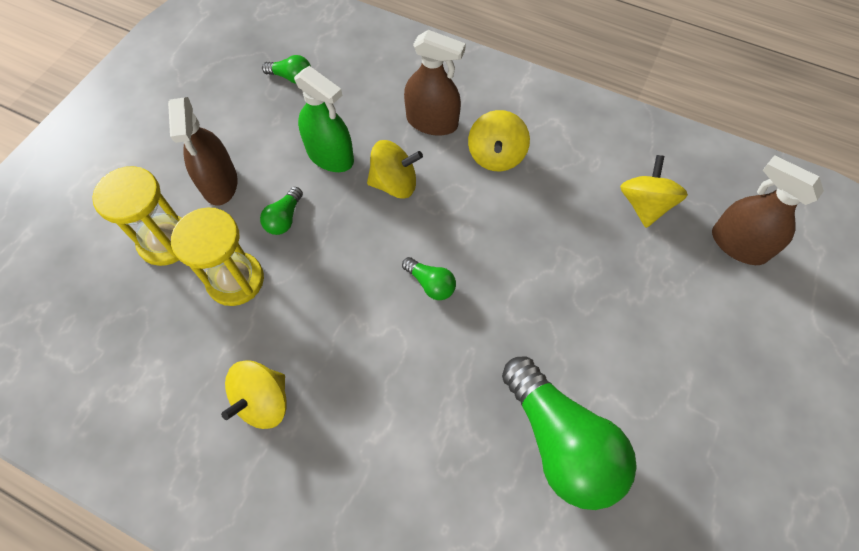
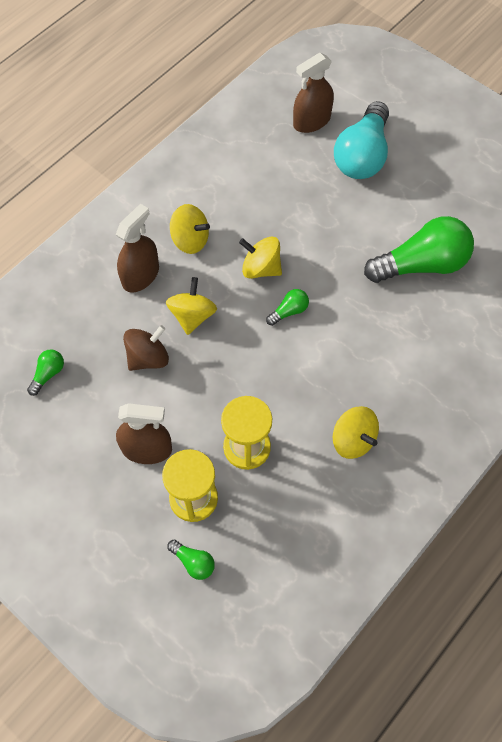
camera: 75 degrees left, 0 degrees up
(284, 218) = (200, 403): green light bulb -> green light bulb (193, 562)
(330, 155) = (148, 358): green spray bottle -> brown spinning top
(644, 205) = (264, 161): yellow spinning top -> yellow spinning top (261, 268)
(713, 321) = (362, 156): none -> turquoise light bulb

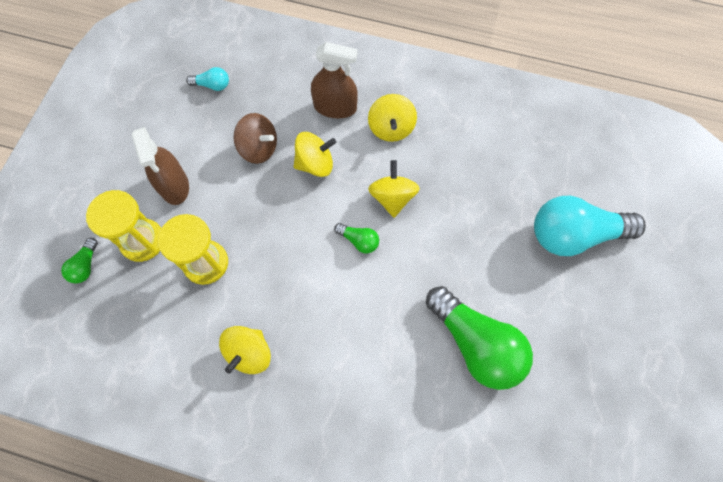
camera: 65 degrees right, 5 degrees up
(48, 374) = (212, 85): green light bulb -> turquoise light bulb
(311, 121) = (585, 172): brown spray bottle -> none

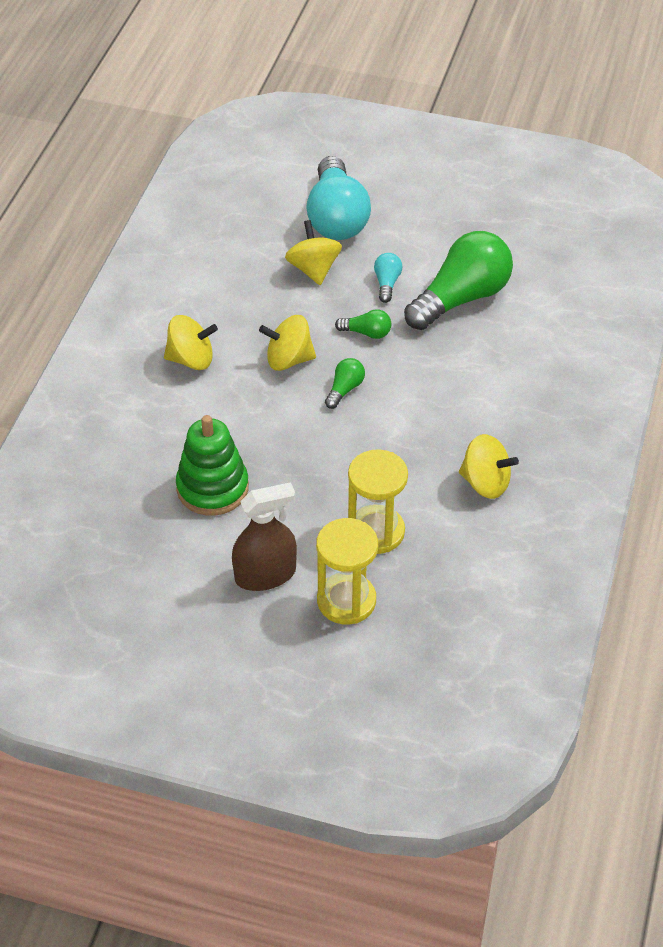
camera: 90 degrees left, 20 degrees down
(85, 266) = (383, 659): green light bulb -> green light bulb (366, 333)
(212, 85) = (104, 545): turquoise light bulb -> turquoise light bulb (387, 283)
(259, 148) = (212, 488): brown spinning top -> green stacking toy
(315, 164) = (239, 431): yellow spinning top -> yellow spinning top (313, 269)
(335, 107) = (154, 413): brown spray bottle -> none

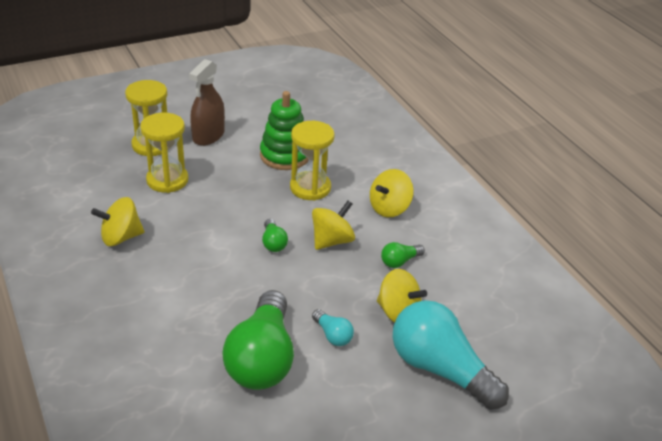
camera: 135 degrees right, 10 degrees down
(237, 429) = (310, 188): none -> yellow hourglass
(366, 333) = (303, 288): green light bulb -> green light bulb (399, 261)

